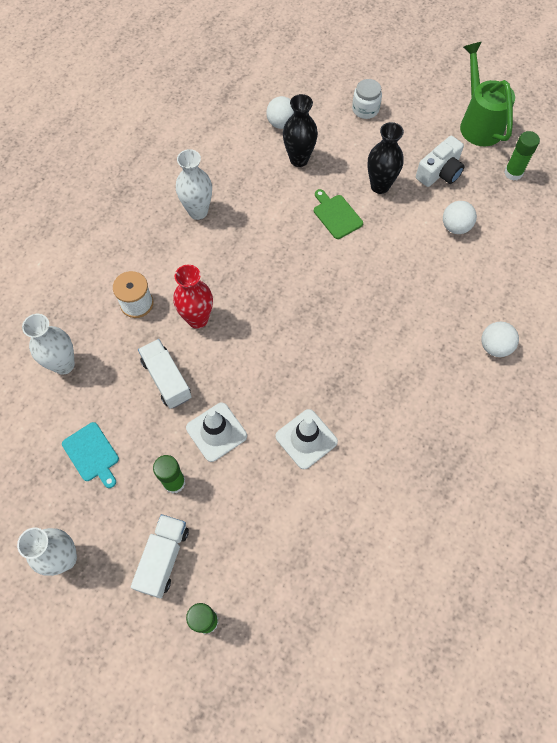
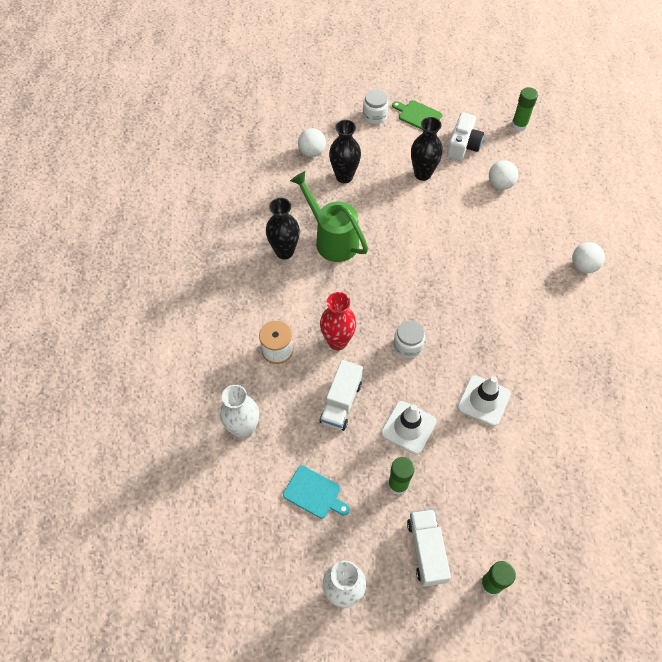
camera: 25 degrees left, 5 degrees down
(166, 379) = (341, 402): white truck -> white truck turned 105 degrees counterclockwise
(198, 211) = (284, 251): white vase -> black vase
(263, 352) = (408, 346): none -> white jar
(336, 215) = (401, 210): green cutting board -> green cutting board (418, 115)
(478, 123) = (470, 95): green watering can -> green watering can (332, 239)

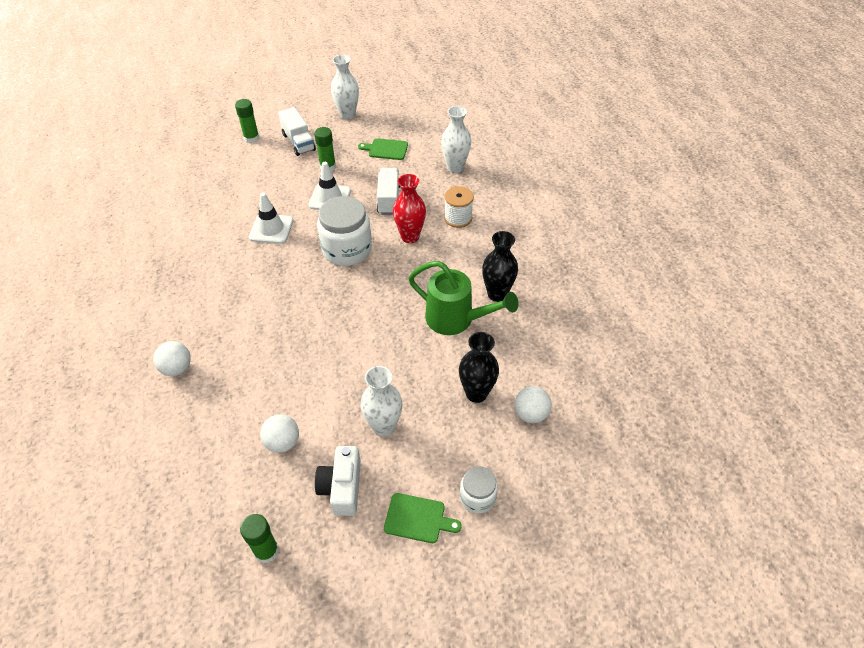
camera: 160 degrees right, 10 degrees down
(314, 493) = (386, 149): turquoise cutting board -> green cutting board
(408, 346) = (347, 249): white jar -> white jar, size x1.82
(422, 174) = (384, 426): black vase -> white vase

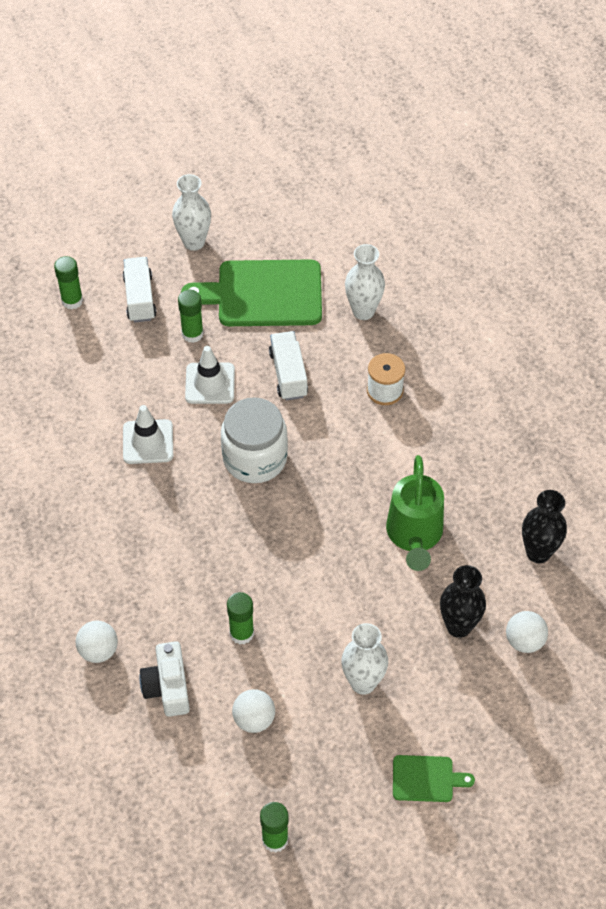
camera: 10 degrees left, 5 degrees up
(295, 372) = (241, 633): none -> green glue stick
(298, 142) = (140, 298): white truck -> white truck turned 150 degrees counterclockwise
(342, 487) = (335, 759): white camera -> white camera (168, 687)
(386, 149) = (263, 294): green cutting board -> green cutting board, size x2.08
(410, 237) = (330, 427): red vase -> none
(456, 319) = (414, 535): green watering can -> green watering can turned 75 degrees clockwise
(477, 497) = (484, 745): white jar -> none
(497, 294) = (456, 493): black vase -> black vase (538, 553)

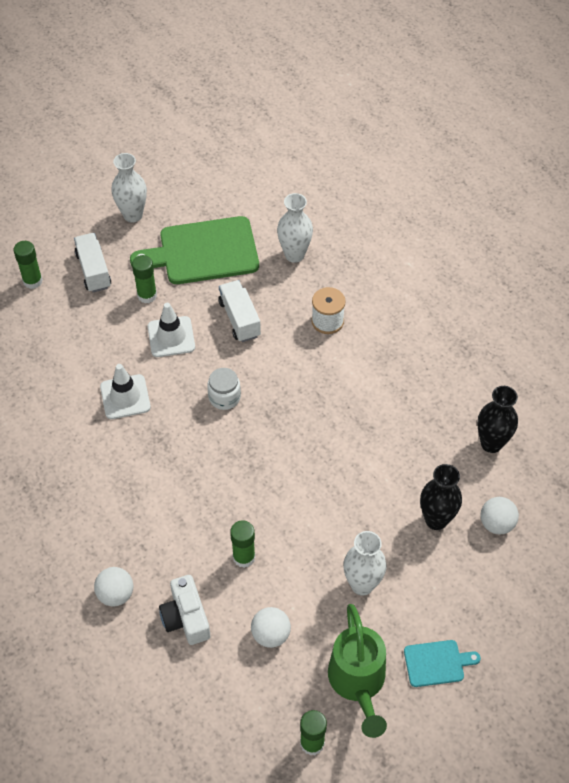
camera: 10 degrees left, 0 degrees up
(255, 458) = (224, 397): white jar -> white jar, size x0.55
(414, 535) = (380, 445): green watering can -> green watering can (358, 682)
(426, 779) = (437, 663): green cutting board -> turquoise cutting board

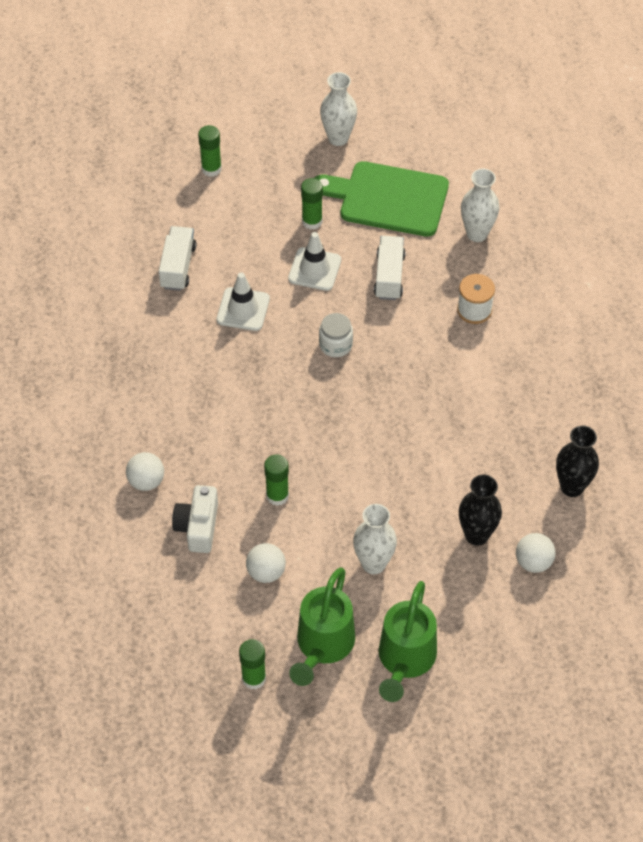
camera: 25 degrees right, 0 degrees up
(93, 270) = (273, 179): white truck -> white truck (178, 267)
(437, 663) = (405, 660): turquoise cutting board -> green watering can

